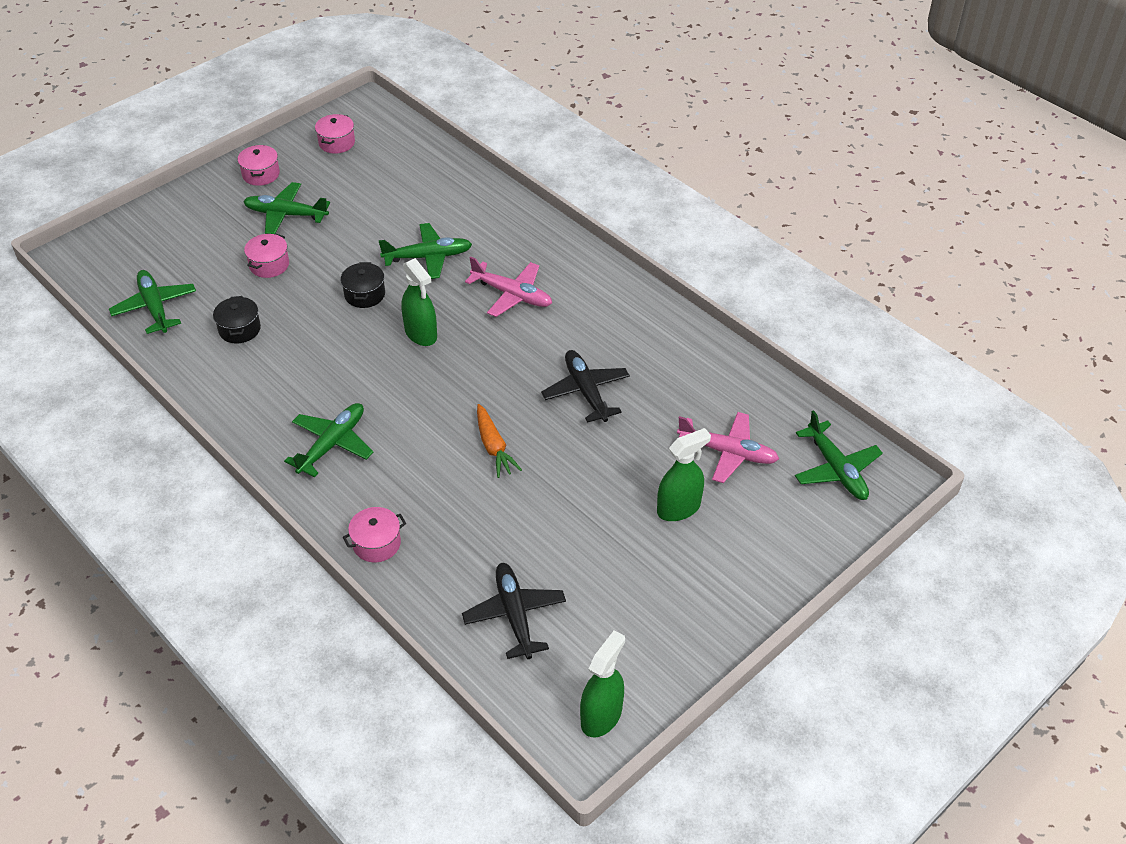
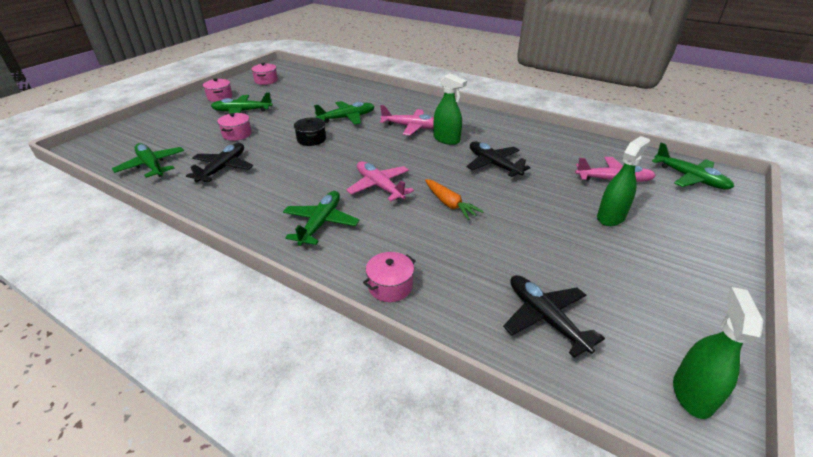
camera: 15 degrees left, 10 degrees down
(239, 329) = (223, 168): black pot -> black plane
(421, 334) = (361, 152): green spray bottle -> green spray bottle (446, 139)
(421, 400) = (380, 186): none -> pink plane

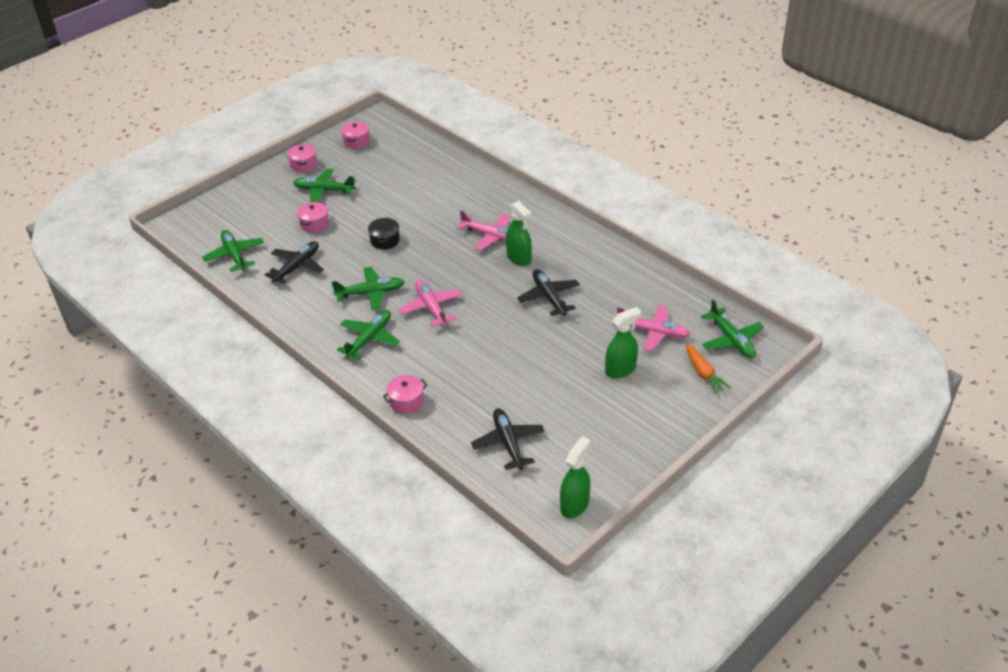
camera: 15 degrees right, 5 degrees up
(346, 118) = (428, 214): green plane -> green plane (370, 293)
(449, 204) = (485, 335): orange carrot -> orange carrot (703, 373)

